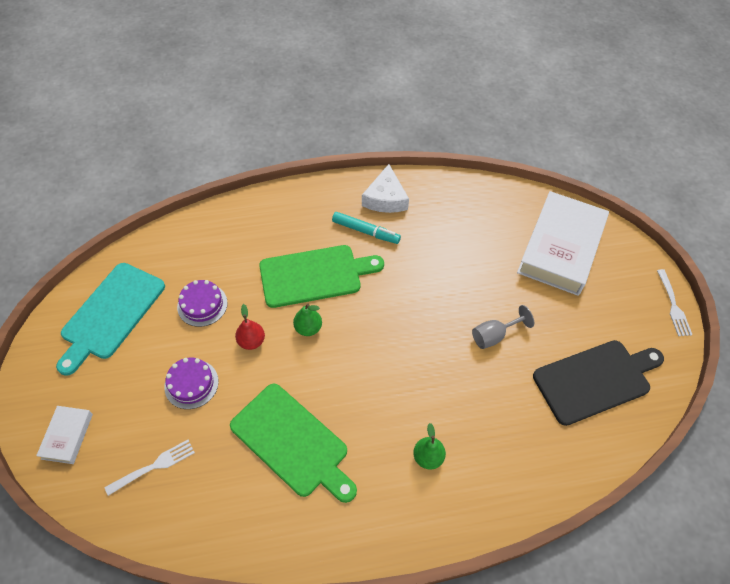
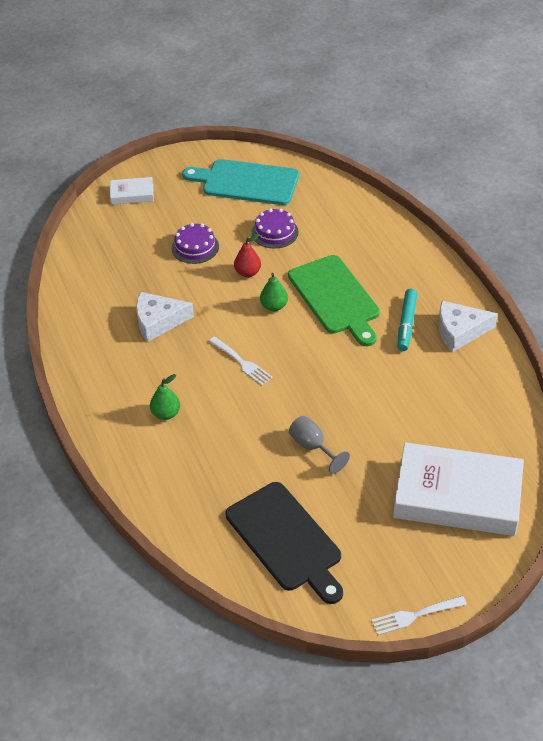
camera: 80 degrees right, 10 degrees down
(153, 467) = (118, 246): white fork -> white fork (241, 362)
(293, 442) = (158, 321): green cutting board -> white cheese

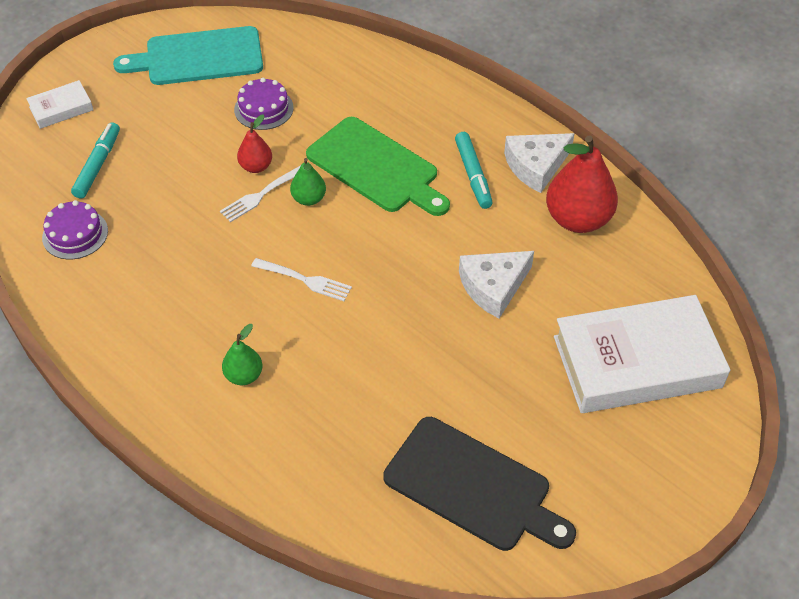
camera: 25 degrees left, 5 degrees up
(138, 241) = (98, 165): none -> turquoise marker
(158, 321) = (175, 260): white cheese -> white cheese (493, 287)
(195, 247) = (175, 153): purple cake -> purple cake (75, 234)
(313, 447) = (444, 358): grey goblet -> none
(415, 615) = (668, 524): white fork -> white fork (261, 195)
(470, 380) = (578, 219): none -> red pear

